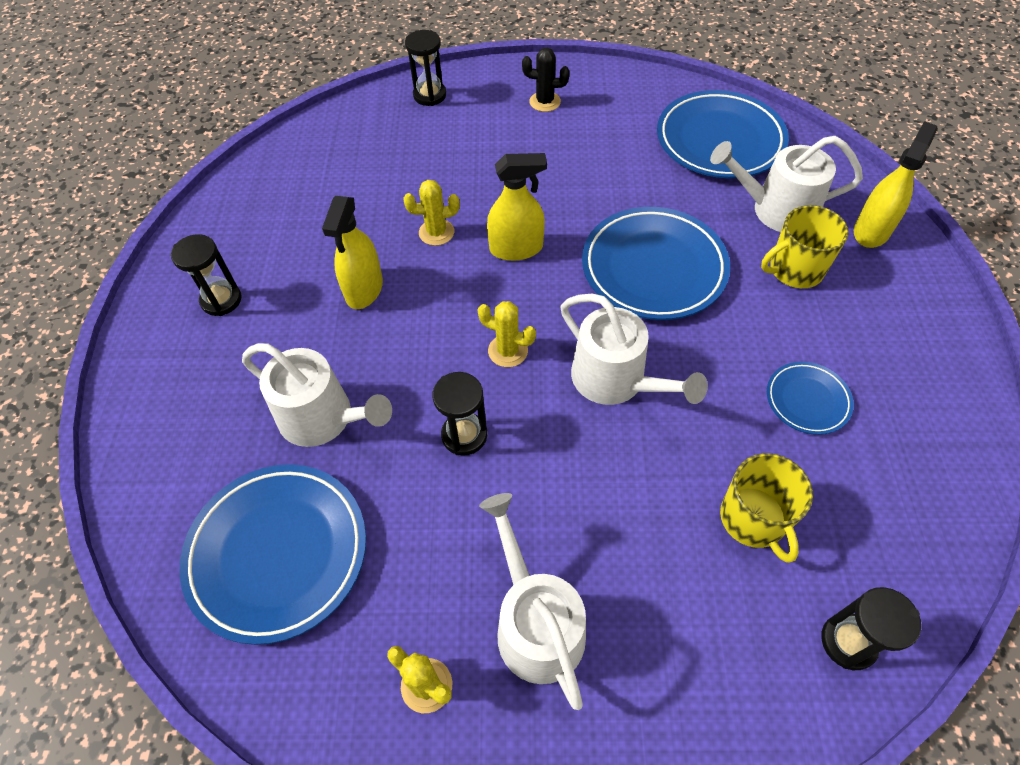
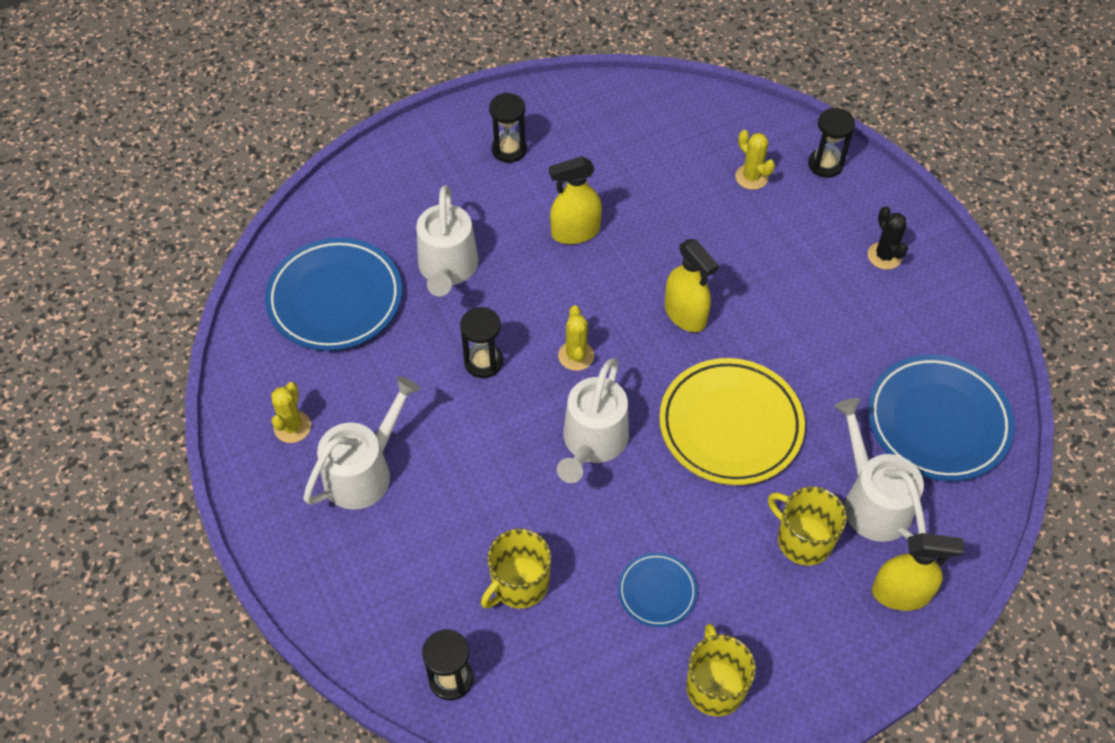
camera: 60 degrees right, 0 degrees up
(436, 232) = (665, 250): yellow cactus -> yellow cactus (751, 177)
(653, 268) = (730, 425): blue plate -> yellow plate
(924, 398) = (715, 686): none -> yellow mug

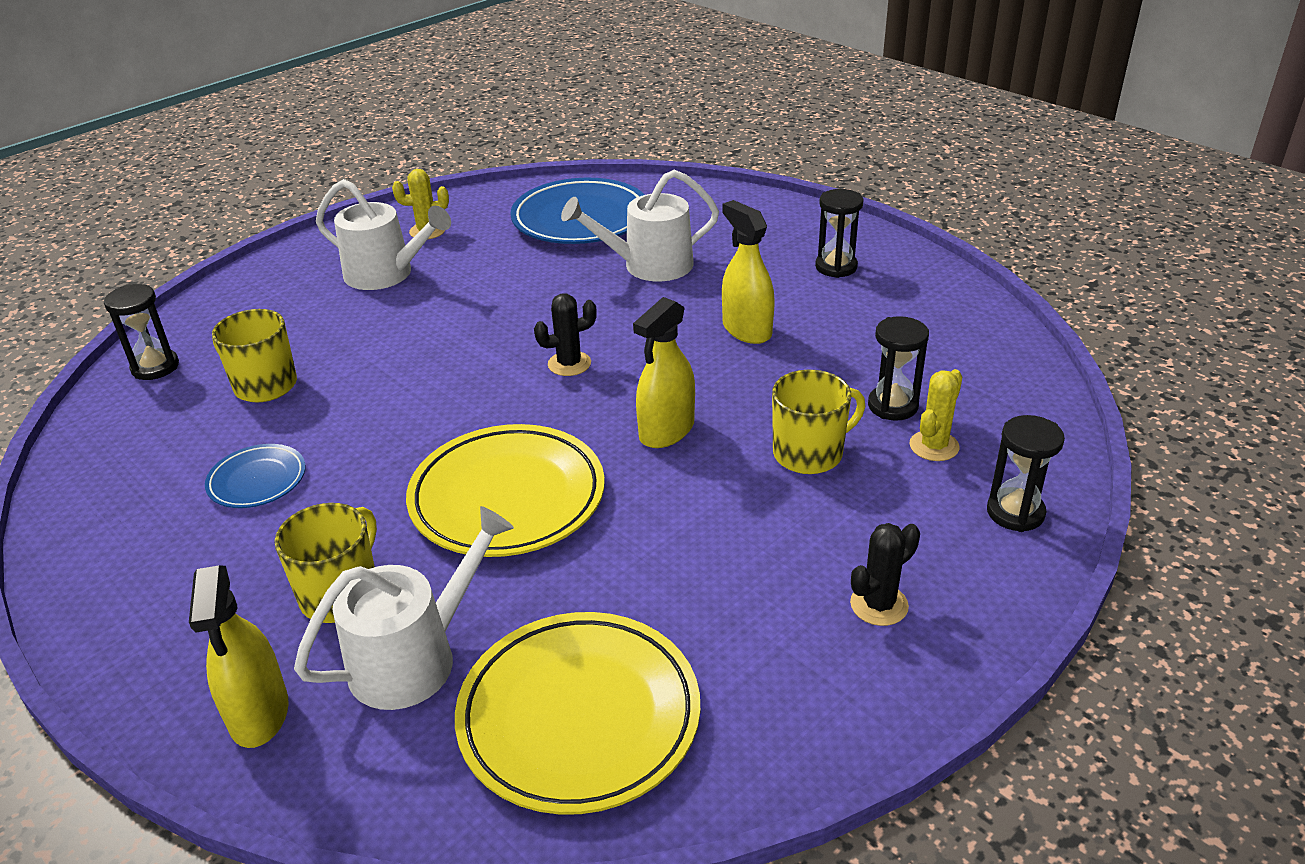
camera: 75 degrees right, 20 degrees down
(483, 362) = (537, 309): black hourglass -> black hourglass (892, 406)
(576, 356) = (569, 364): yellow cactus -> black cactus
(592, 442) = (454, 397): white watering can -> none
(715, 686) = (127, 549): yellow mug -> yellow mug (809, 453)
(937, 422) = (579, 717): blue plate -> yellow plate

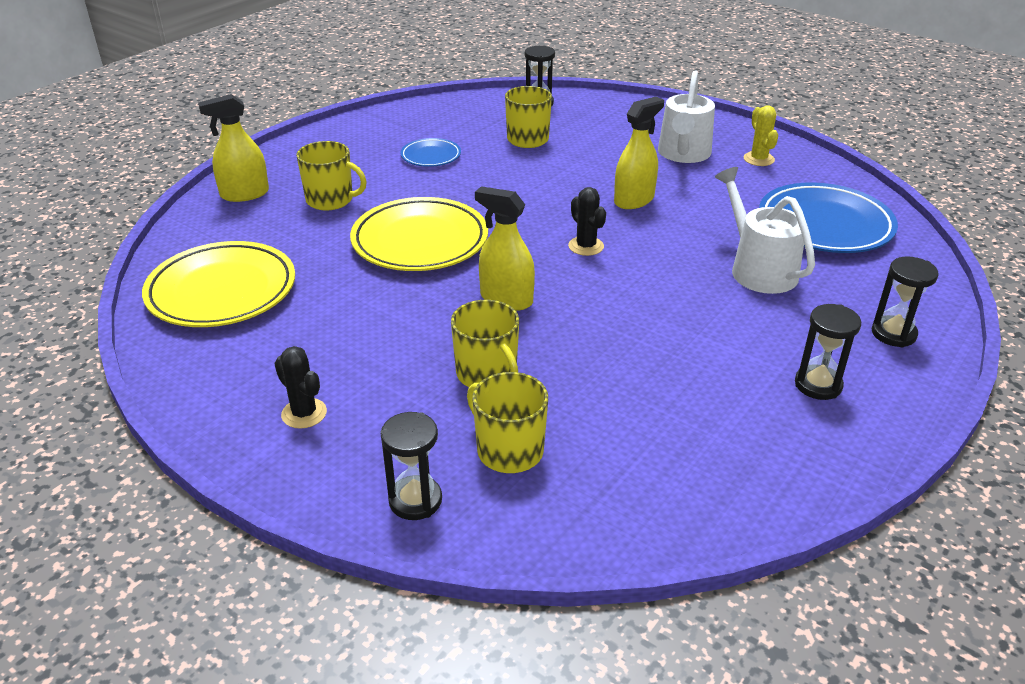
camera: 80 degrees right, 0 degrees up
(414, 658) = (277, 231): white watering can -> none
(746, 330) = (669, 331): yellow spray bottle -> yellow spray bottle (634, 200)
(892, 406) = (567, 424): black hourglass -> black hourglass (893, 334)
(934, 446) = (508, 450): yellow cactus -> yellow mug

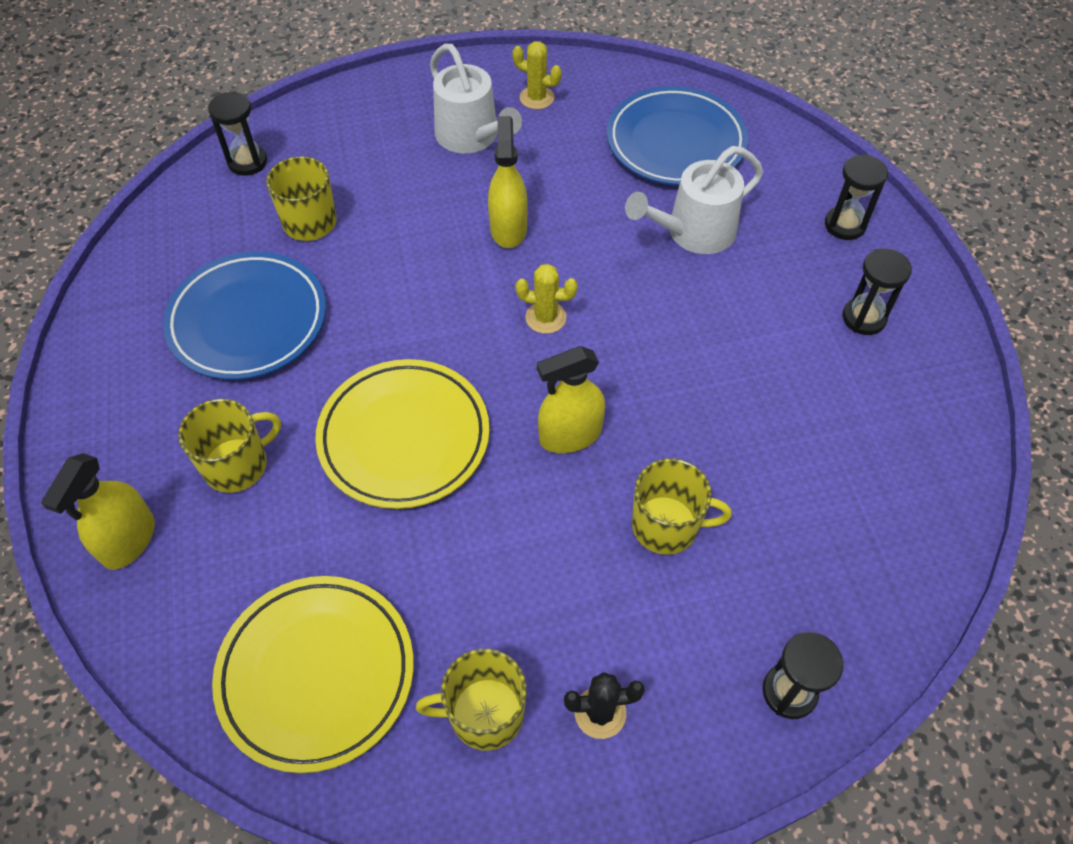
camera: 50 degrees left, 20 degrees up
(431, 156) = (248, 321): blue plate -> blue plate, size x1.96
(508, 450) = (779, 579): yellow mug -> yellow mug (484, 714)
(586, 246) = (545, 317): black cactus -> yellow cactus
(758, 269) = (694, 232): white watering can -> white watering can turned 45 degrees counterclockwise

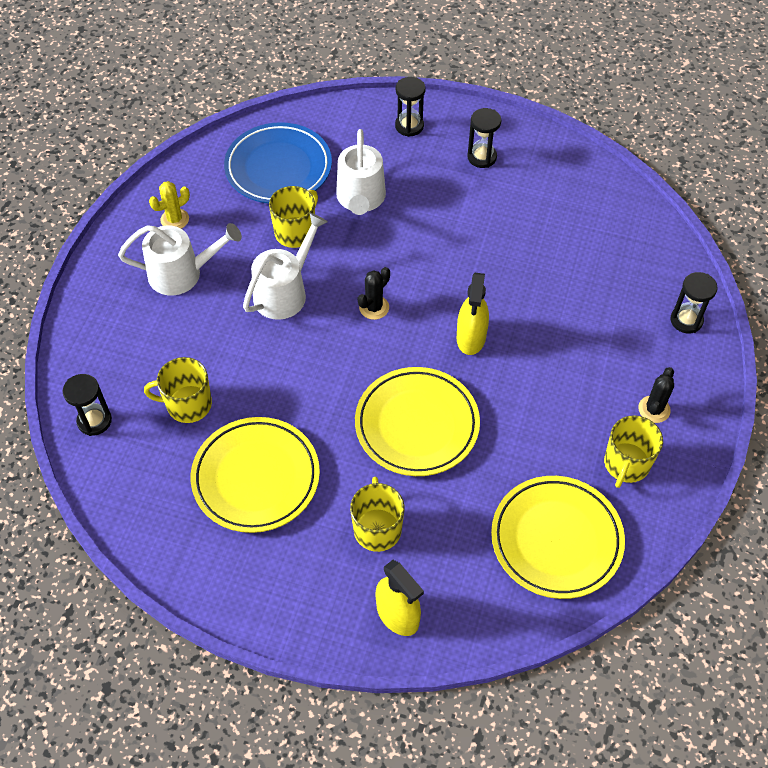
camera: 60 degrees left, 0 degrees up
(248, 321) = (256, 477): blue plate -> yellow plate
(508, 229) = (284, 292): yellow spray bottle -> white watering can
(545, 317) = (374, 307): yellow cactus -> black cactus
(667, 526) = (560, 322): yellow mug -> yellow mug (295, 232)

